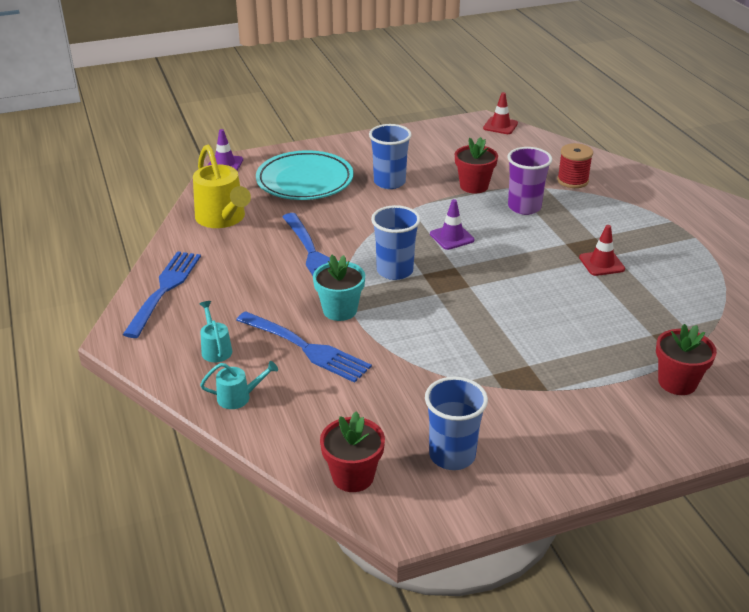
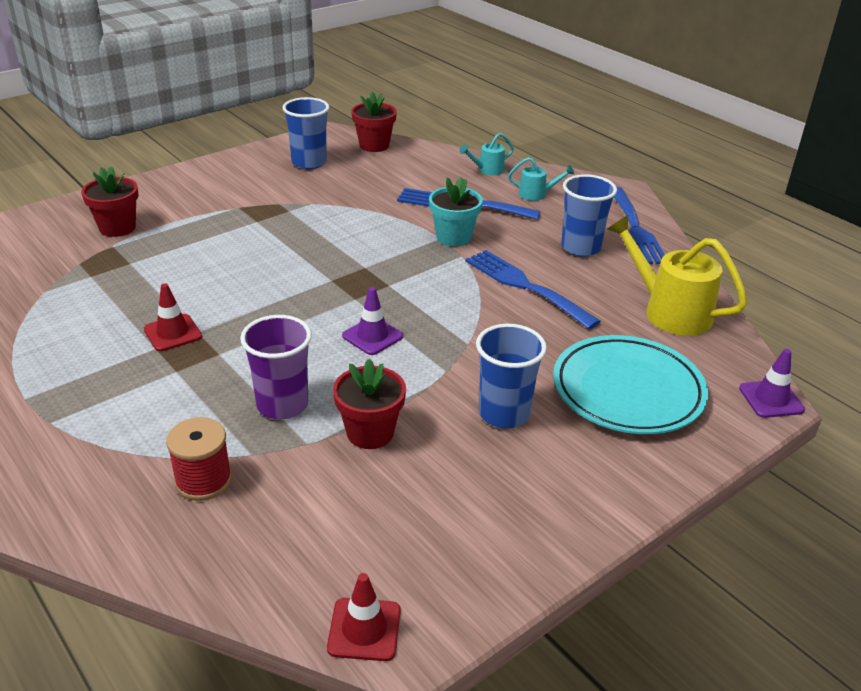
camera: 160 degrees right, 0 degrees up
(215, 349) = (537, 194): turquoise watering can -> turquoise watering can turned 45 degrees counterclockwise
(395, 271) = (421, 283): blue cup -> blue cup (580, 247)

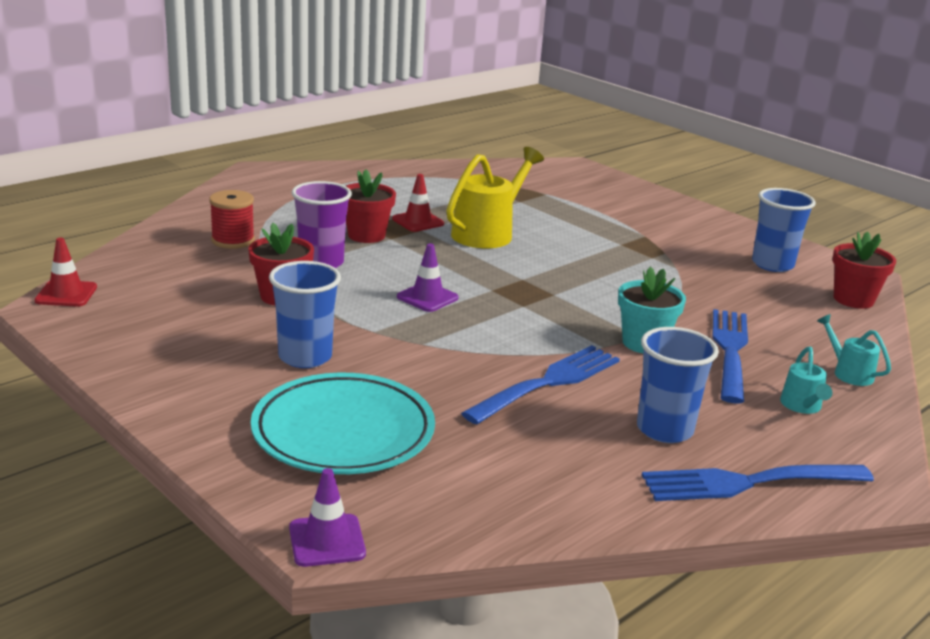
camera: 85 degrees right, 10 degrees down
(117, 227) = (577, 193): red flower pot -> red flower pot (366, 235)
(668, 311) = (523, 484): yellow watering can -> yellow watering can (488, 233)

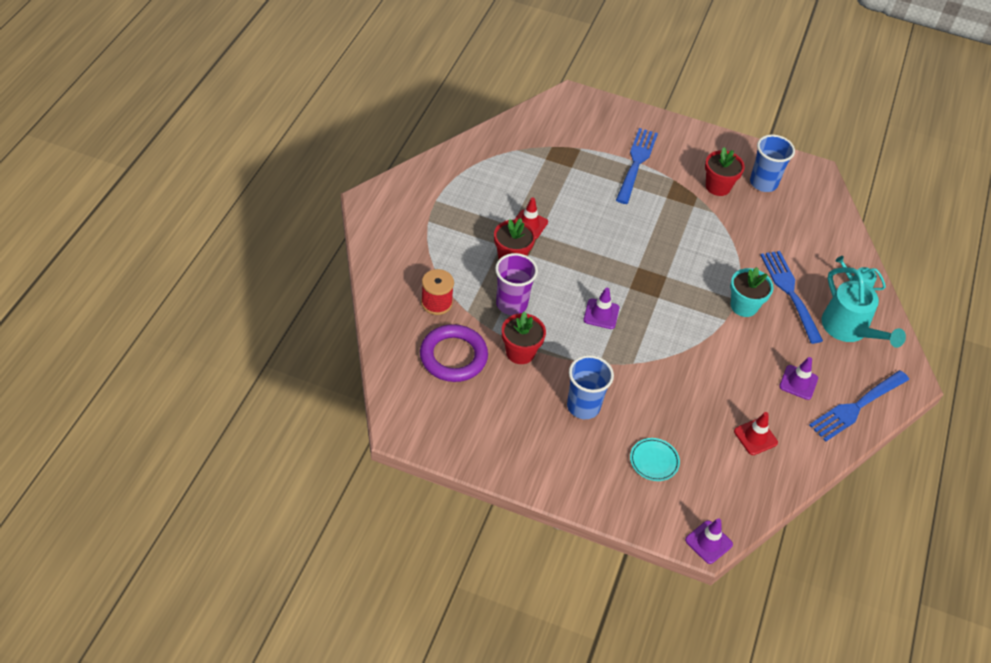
camera: 30 degrees left, 25 degrees up
(66, 294) = (396, 411): red traffic cone -> red traffic cone (755, 437)
(195, 277) = (453, 356): none -> purple ring
(343, 432) = (654, 461): turquoise plate -> turquoise plate, size x0.47
(488, 233) = (581, 219): yellow watering can -> none
(548, 383) = (720, 368): blue fork -> blue fork (636, 163)
(664, 429) = (798, 382): blue cup -> purple traffic cone
(802, 407) = (849, 330): turquoise watering can -> turquoise watering can, size x1.98
(853, 299) = (824, 205): red flower pot -> red flower pot (718, 186)

